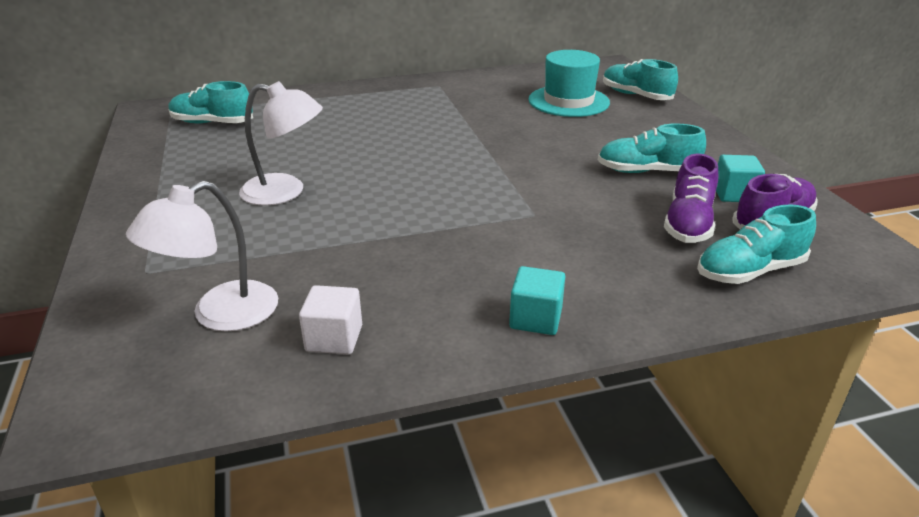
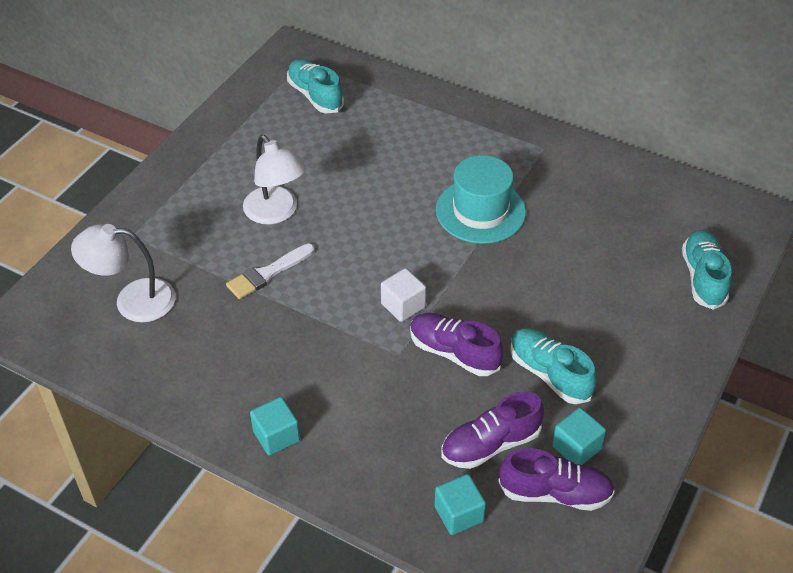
camera: 45 degrees right, 15 degrees up
(334, 338) = (164, 363): white cube -> white cube (403, 305)
(340, 227) = (267, 273): none -> white brush
(568, 101) = (625, 244): turquoise hat -> turquoise hat (480, 211)
(570, 194) = (454, 353): none -> purple shoe
(749, 271) = (459, 514): turquoise shoe -> turquoise cube

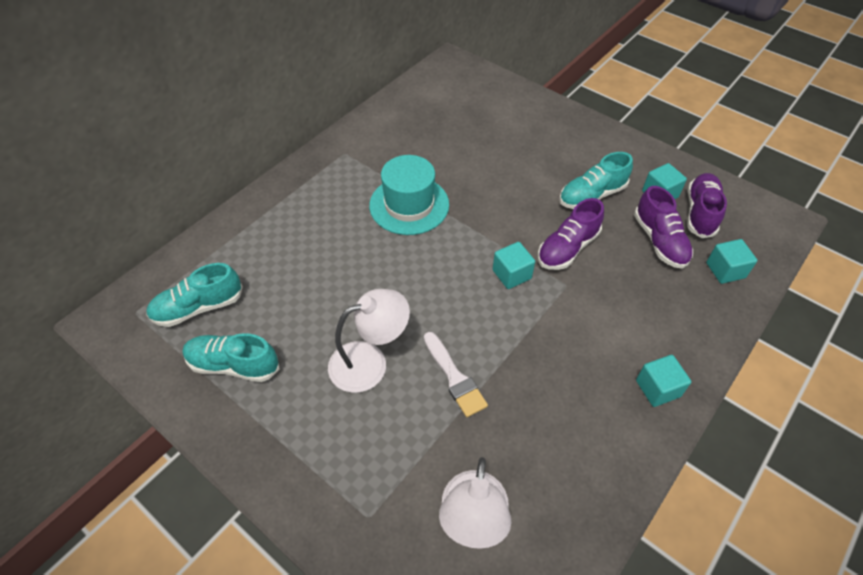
camera: 80 degrees left, 5 degrees up
(403, 305) = (511, 274): white cube -> turquoise cube
(703, 278) = (507, 100): turquoise shoe -> turquoise shoe (233, 365)

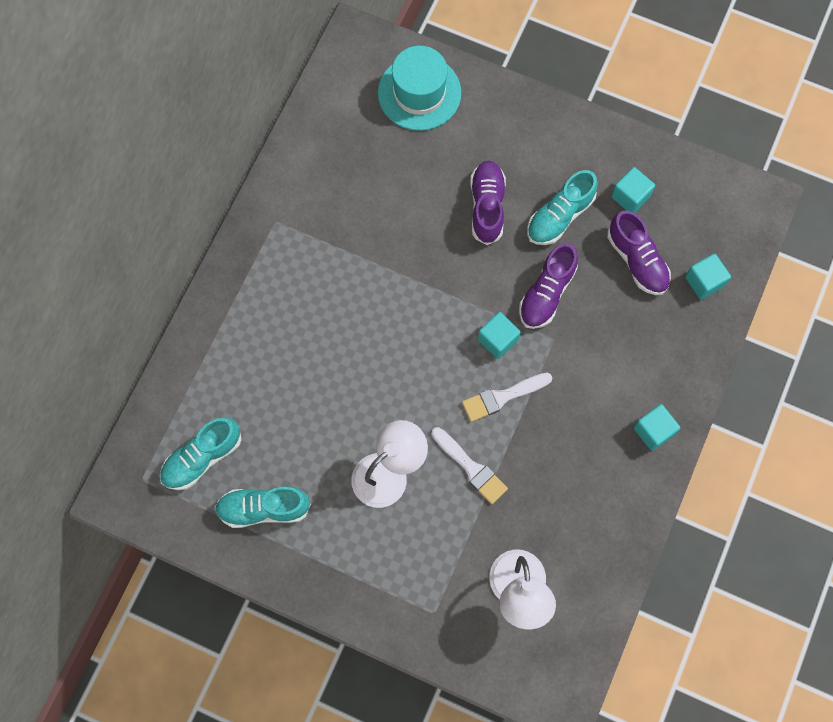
camera: 15 degrees left, 20 degrees up
(409, 205) = (370, 278): turquoise hat -> turquoise hat (419, 93)
(504, 322) = (502, 397): none -> white brush
(700, 213) = (674, 212): purple shoe -> purple shoe (487, 207)

